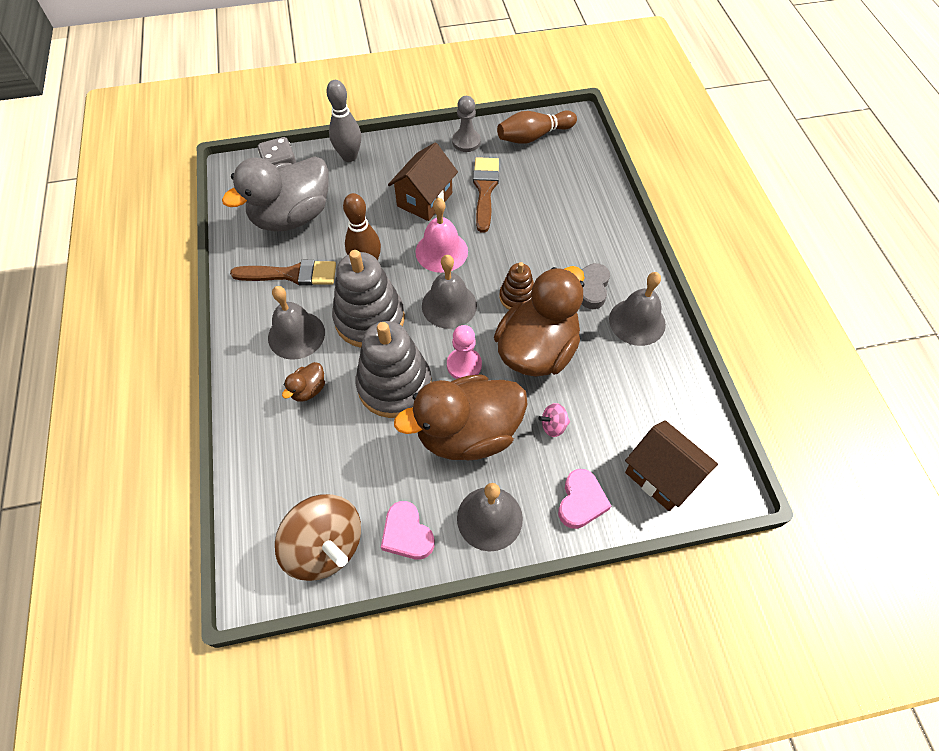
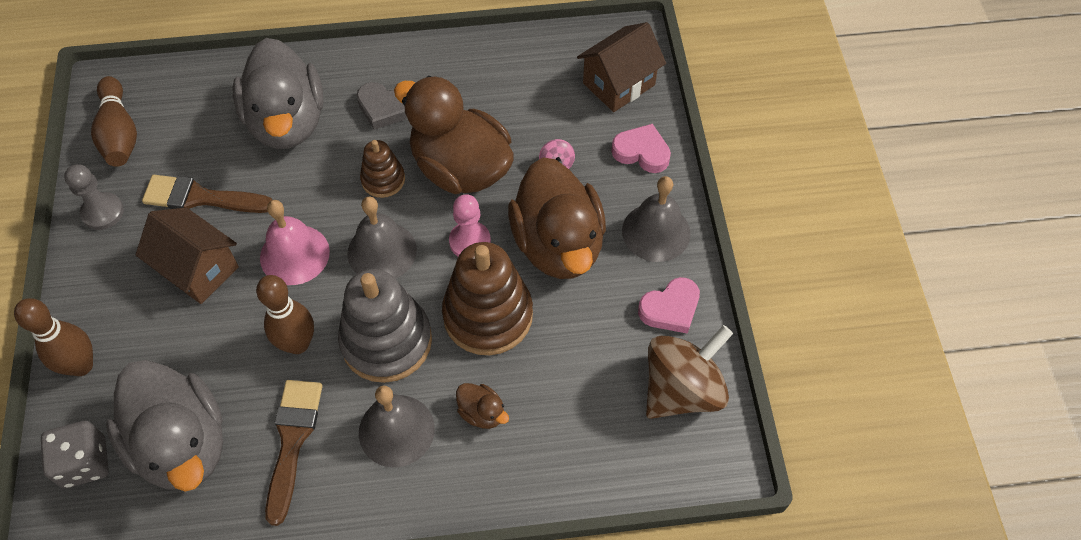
camera: 85 degrees left, 0 degrees up
(349, 156) = (81, 365): grey bowling pin -> brown bowling pin
(394, 385) = (488, 315): grey stacking toy -> brown stacking toy
(562, 227) = (287, 122): none -> grey duck
(637, 321) = (438, 73): grey bell -> none

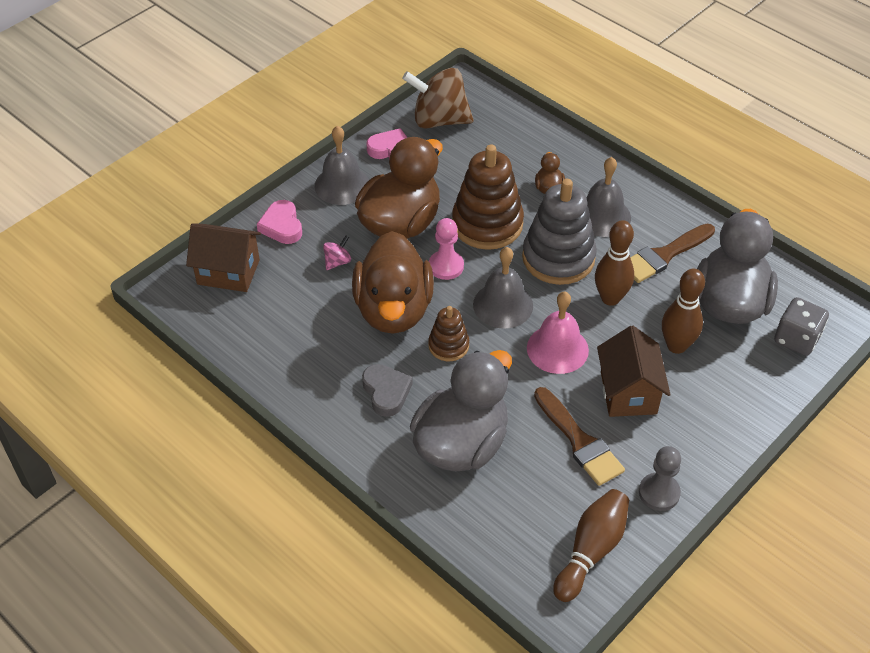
camera: 130 degrees left, 10 degrees down
(81, 365) = (757, 396): brown bowling pin -> brown bowling pin (676, 346)

